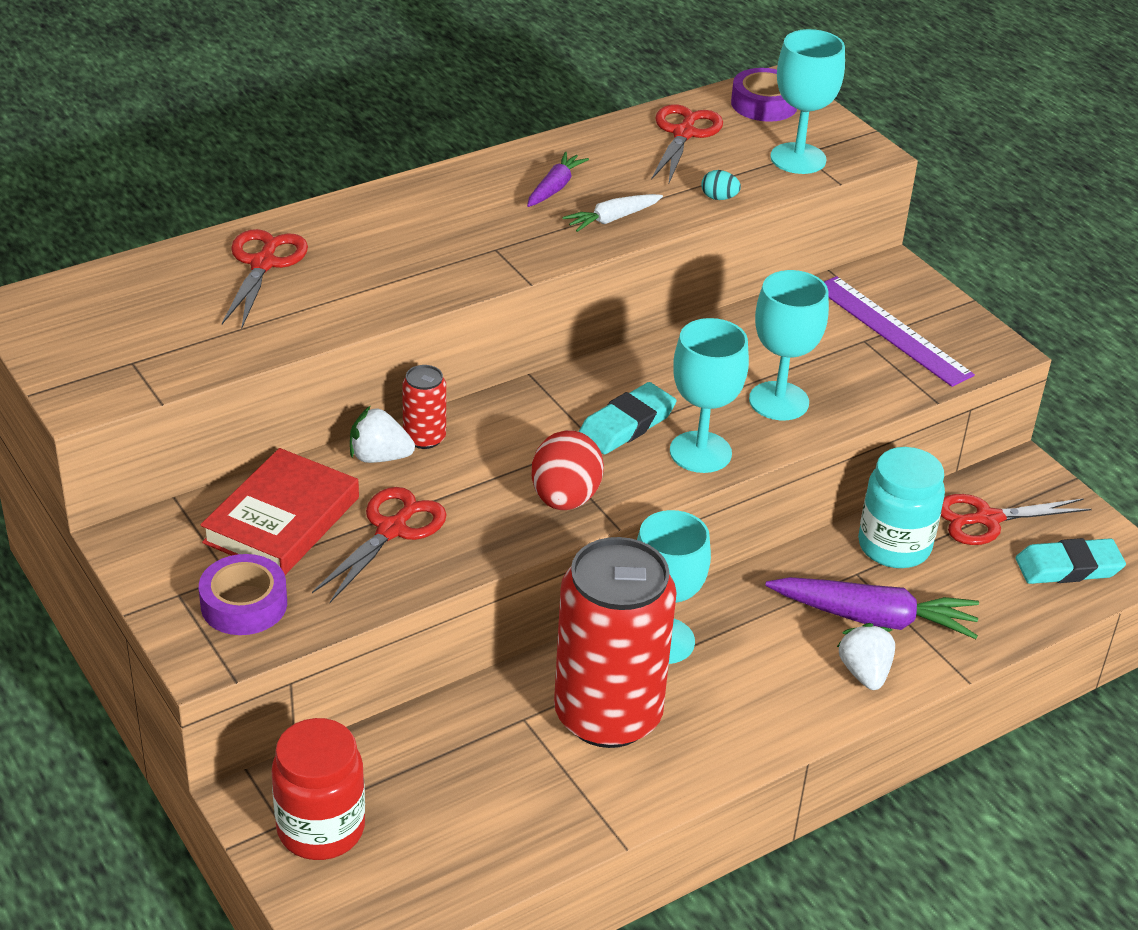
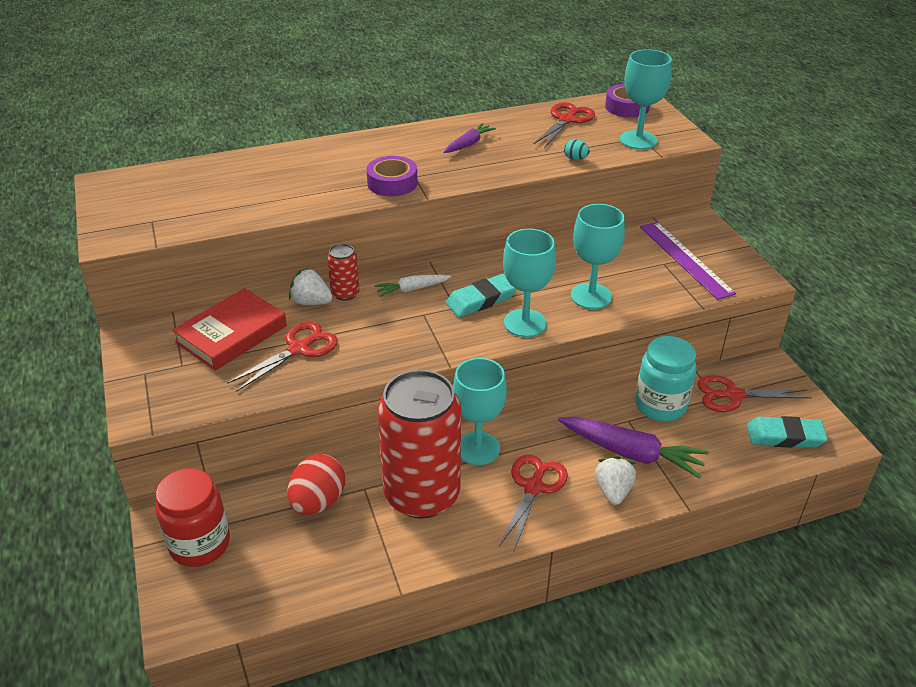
camera: 15 degrees right, 0 degrees up
(244, 604) = (182, 385): purple tape -> purple tape (392, 183)
(263, 264) = (263, 172): red scissors -> red scissors (533, 487)
(565, 498) = (421, 342): red egg -> red egg (318, 502)
(612, 219) = (498, 165): white carrot -> white carrot (412, 289)

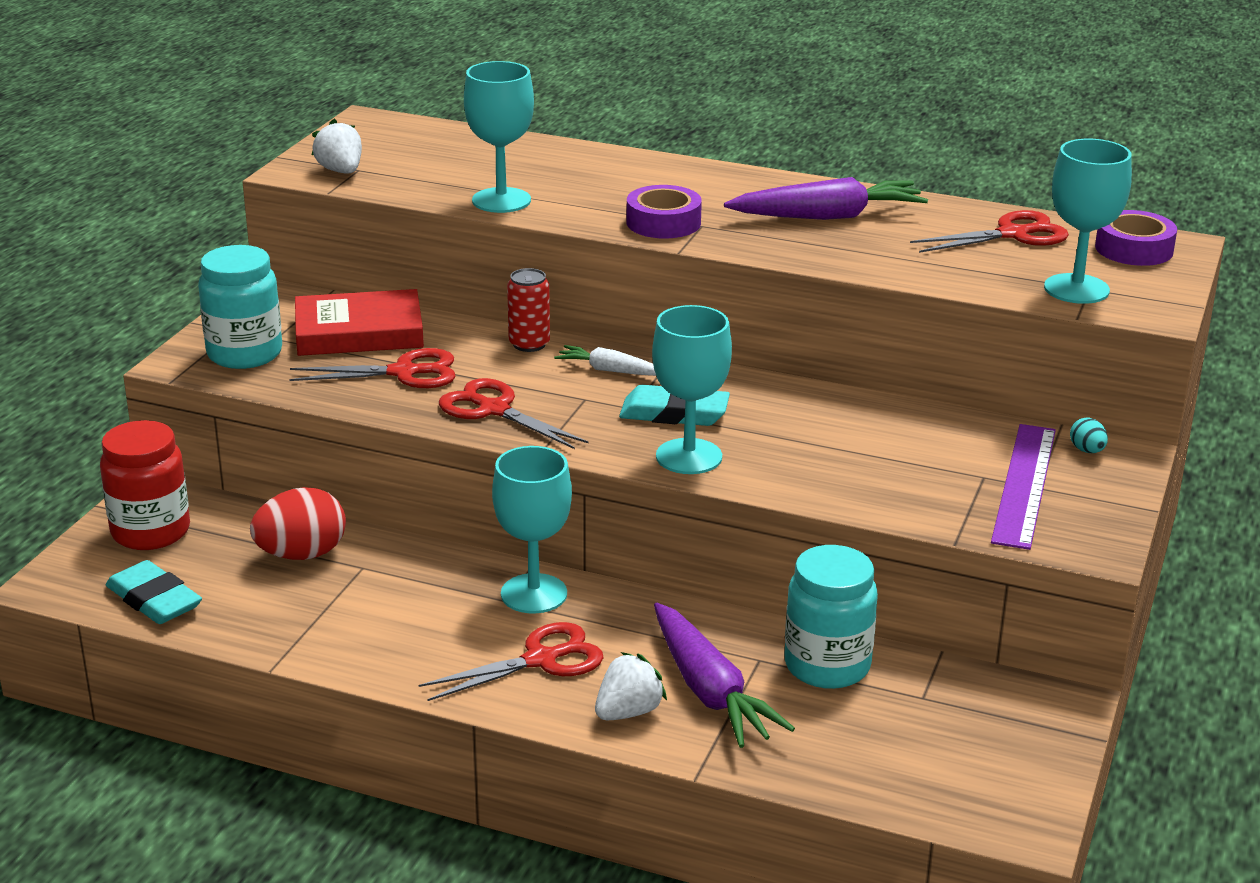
camera: 40 degrees right, 10 degrees down
(177, 387) = (244, 354): none -> turquoise jar
(311, 302) = (481, 337): white strawberry -> white strawberry (340, 171)
(422, 494) = (411, 602): red can -> none
(469, 144) = (828, 216): purple carrot -> purple carrot, size x1.80
(575, 159) = (943, 278): turquoise egg -> turquoise egg (1087, 450)
(591, 296) = (819, 467): turquoise goblet -> turquoise goblet (501, 200)
(733, 395) = (949, 706): red scissors -> red scissors (494, 410)
(785, 436) = (951, 782): turquoise eraser -> turquoise eraser (154, 600)

